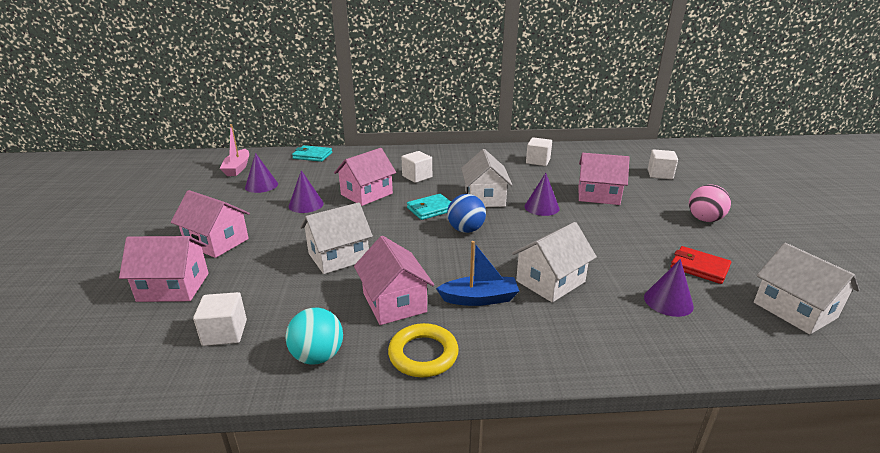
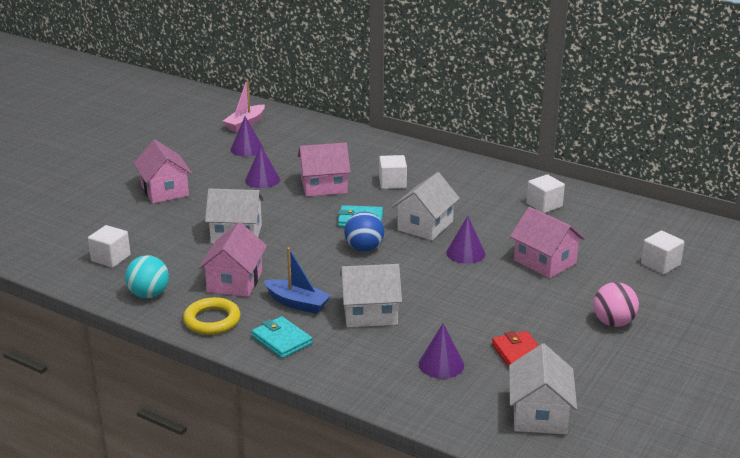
camera: 35 degrees right, 0 degrees up
(173, 287) = (108, 216): pink house -> none
(312, 156) = (324, 129): turquoise wallet -> turquoise wallet (281, 340)

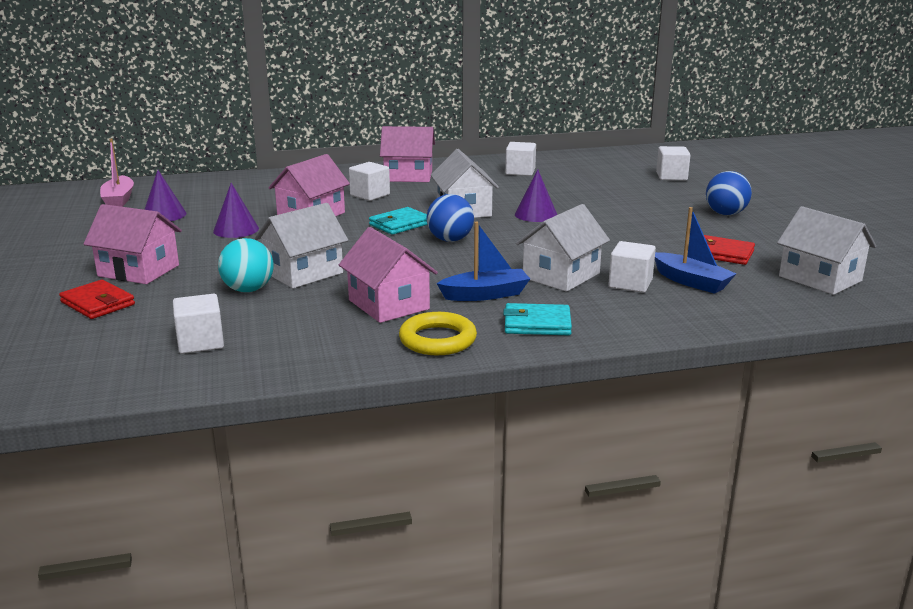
camera: 45 degrees left, 5 degrees down
(112, 206) = (98, 303): none -> red wallet
(149, 294) = (320, 350): turquoise ball -> turquoise ball (248, 290)
(398, 343) = (630, 284): none -> white cube
(441, 364) = (691, 282): purple cone -> blue boat
(544, 262) = (601, 200): pink house -> pink house (408, 176)
(613, 322) = (725, 214): pink ball -> blue ball

